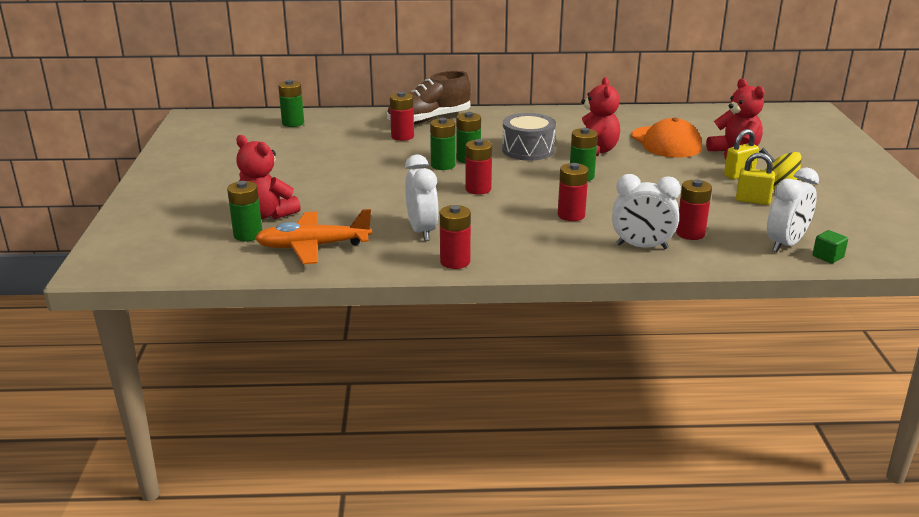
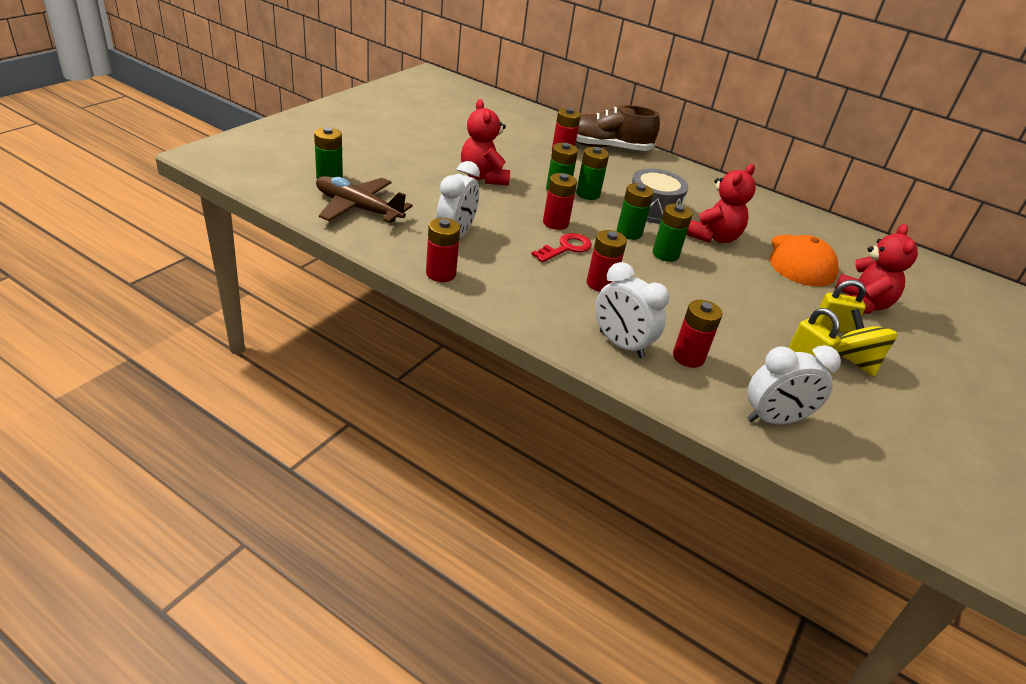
camera: 30 degrees right, 10 degrees up
(266, 215) = (365, 168): red teddy bear -> red teddy bear (483, 177)
(293, 123) = (494, 107): green battery -> green battery (629, 233)
(313, 247) = (358, 208): orange plane -> brown plane
(512, 203) = (566, 248): none -> red key
(828, 256) = (802, 457): green cube -> none

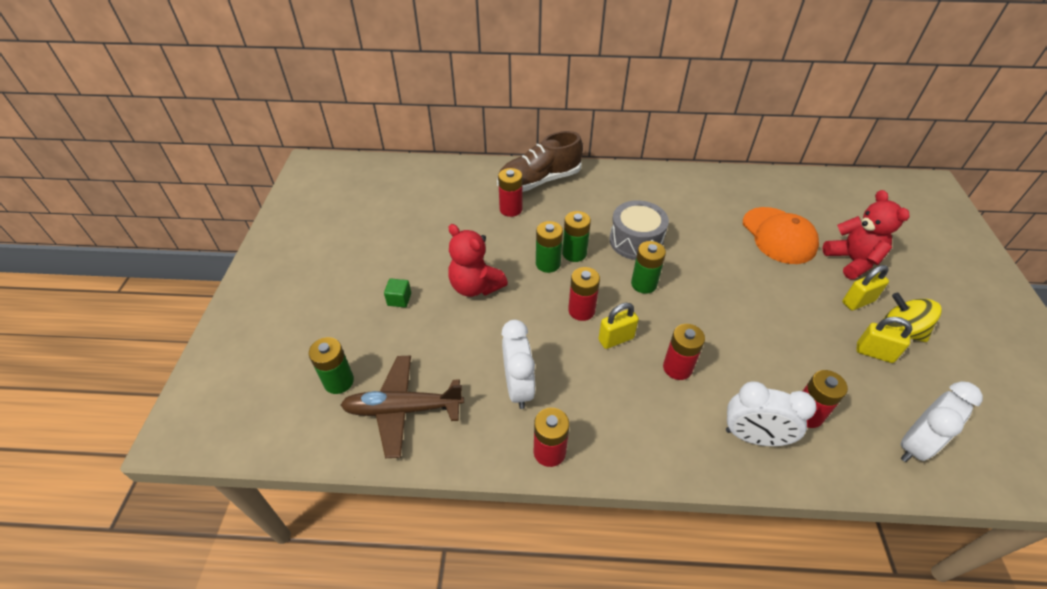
camera: 25 degrees left, 10 degrees up
(417, 160) = (399, 299): none -> green cube
(566, 248) = (616, 339): red key -> yellow padlock
(665, 254) = (690, 293): green battery -> none
(713, 237) = (703, 247): red teddy bear -> none

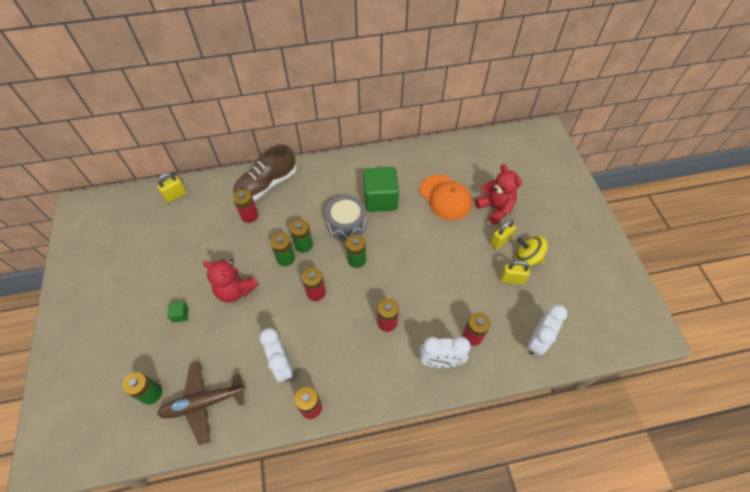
camera: 15 degrees left, 10 degrees up
(616, 339) = (343, 310): yellow padlock -> yellow padlock (176, 195)
(686, 222) = (380, 199): none -> green cube

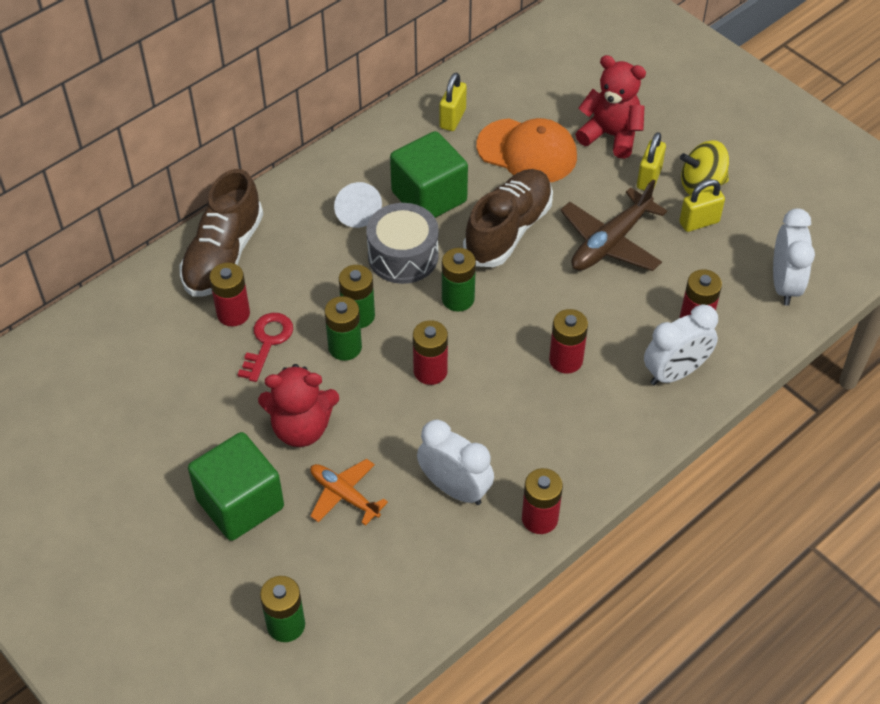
camera: 30 degrees left, 5 degrees down
(176, 195) = (75, 341): yellow padlock -> yellow padlock (452, 118)
(180, 315) = (240, 503): green cube -> green cube, size x2.40
(203, 403) = (378, 595): brown plane -> brown plane (610, 242)
(228, 337) = (344, 495): none -> orange plane
(253, 237) = (267, 342): none -> red key
(341, 191) = (357, 212): none -> white cone
(407, 235) = (508, 230): none -> brown shoe

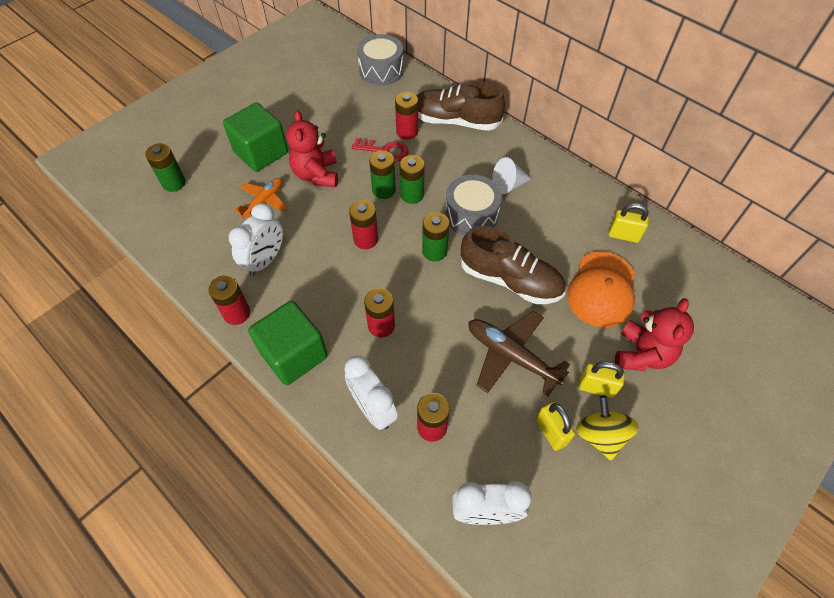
camera: 85 degrees right, 5 degrees up
(84, 338) = (381, 70): none -> grey drum
(429, 197) = (533, 226): green cube -> green cube (294, 354)

